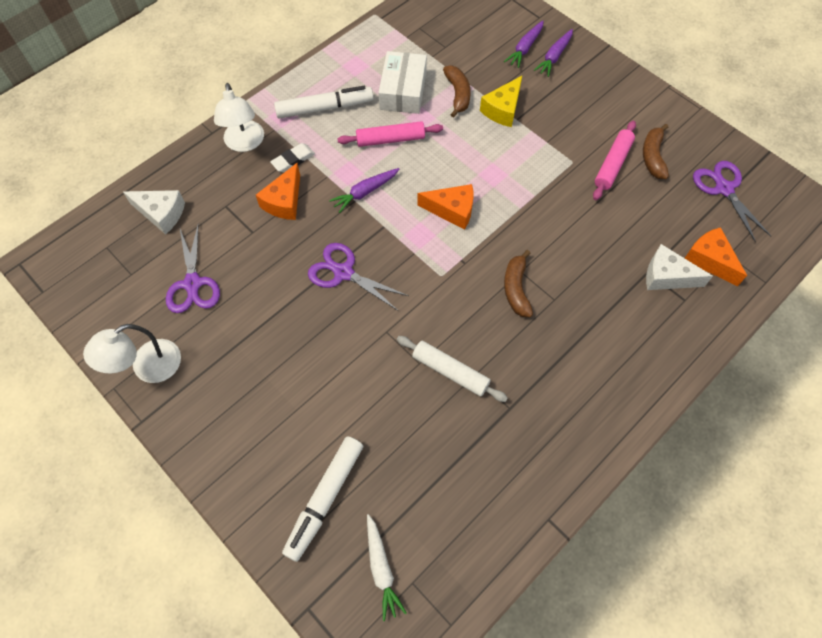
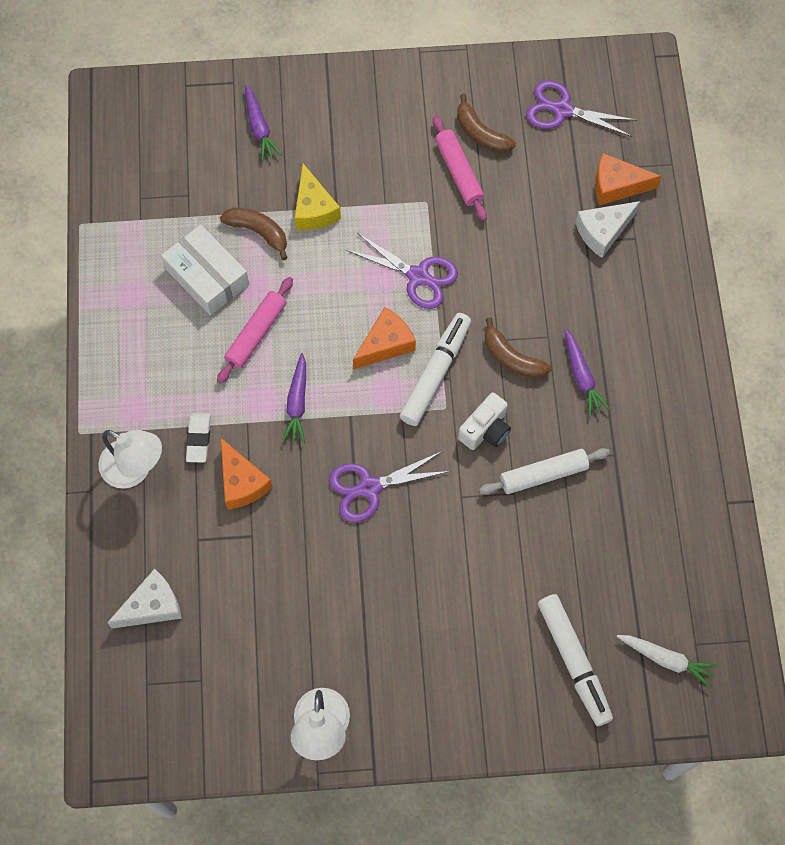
camera: 50 degrees left, 5 degrees up
(193, 284) = (263, 629): purple scissors -> purple scissors (418, 276)
(324, 108) = (160, 363): white marker -> white marker (435, 373)
(449, 311) = (485, 429): none -> white camera
(554, 57) = (294, 112): purple carrot -> purple carrot (582, 377)

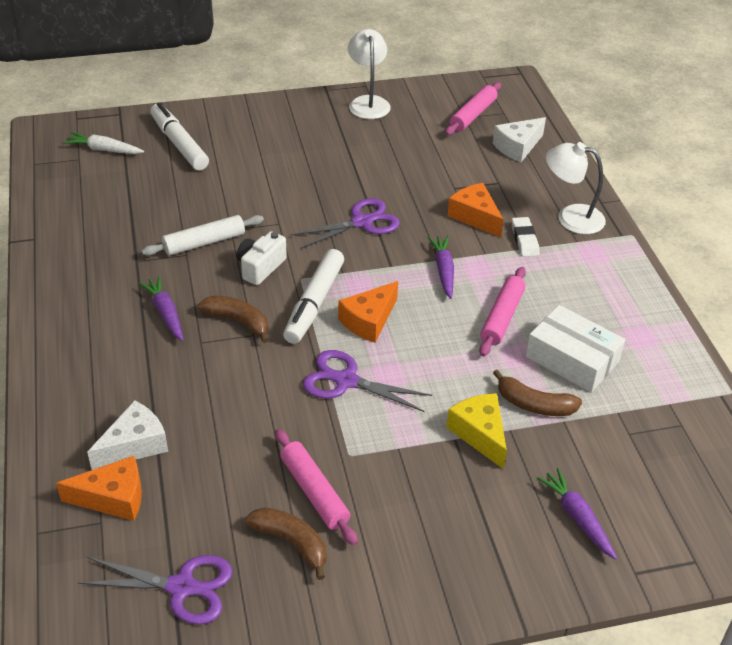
camera: 170 degrees right, 25 degrees down
(188, 683) = (473, 115): none -> pink rolling pin

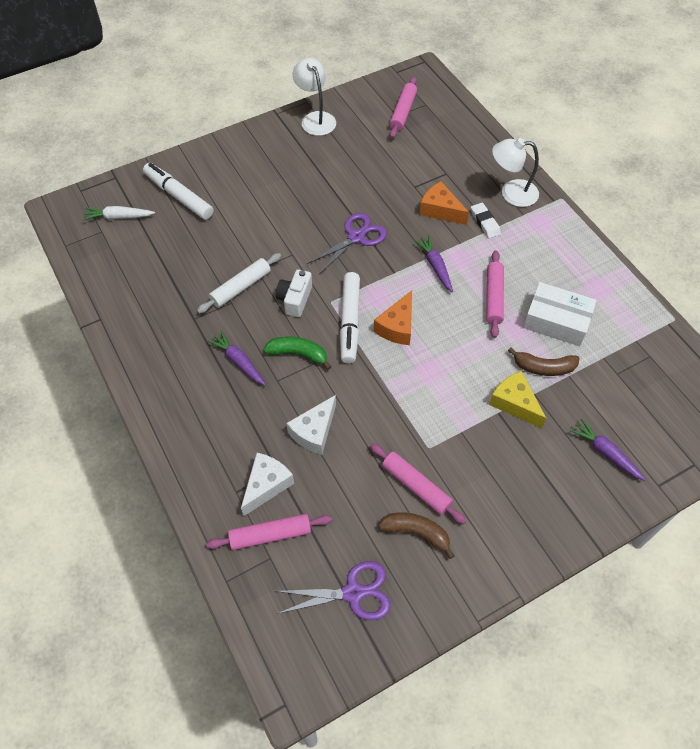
camera: 15 degrees left, 15 degrees up
(113, 498) = (270, 535): orange cheese -> pink rolling pin
(238, 321) = (298, 354): brown banana -> green banana
(346, 381) = (401, 385): purple scissors -> none
(517, 147) = (448, 135): white cheese -> white cheese (314, 431)

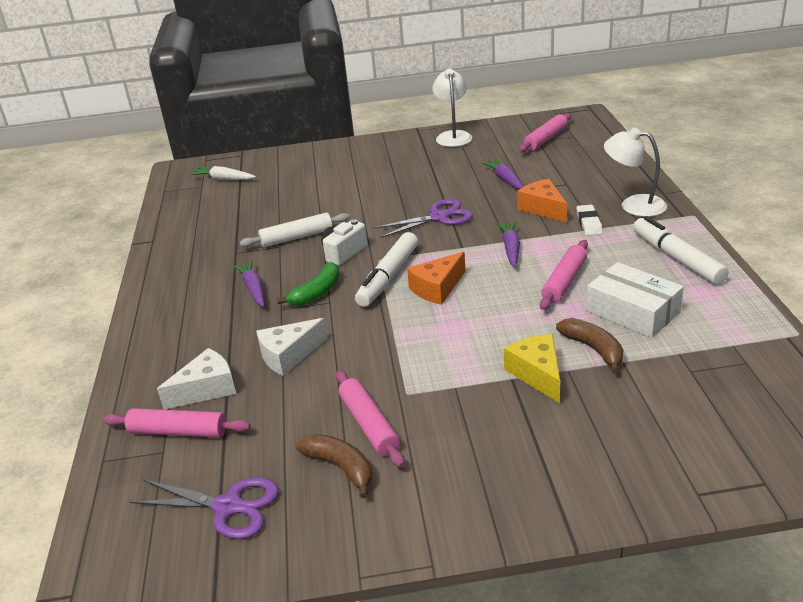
camera: 25 degrees right, 25 degrees down
(179, 196) = (287, 172): white marker -> white marker (677, 258)
(298, 354) = (317, 292): green banana -> green banana turned 90 degrees clockwise
(544, 367) = (593, 349): brown banana -> brown banana turned 150 degrees counterclockwise
(605, 453) = (635, 444): purple carrot -> purple carrot (505, 179)

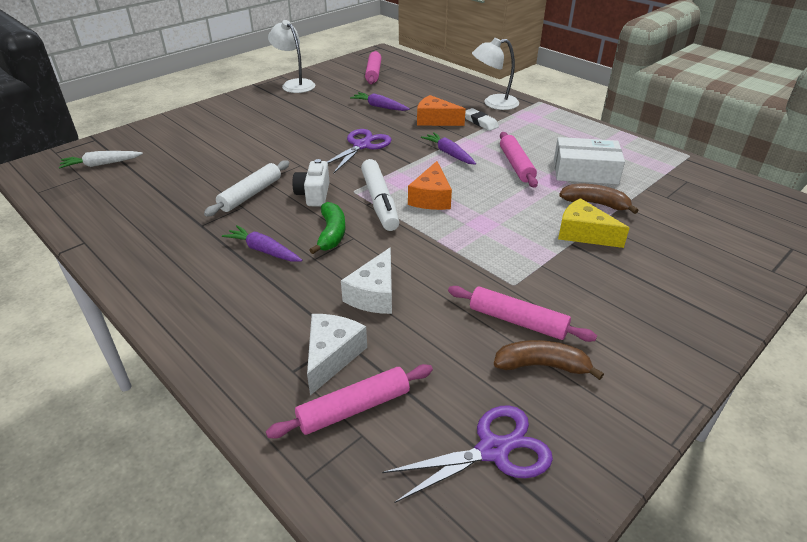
camera: 40 degrees left, 5 degrees up
(677, 258) = (565, 130): white marker -> none

